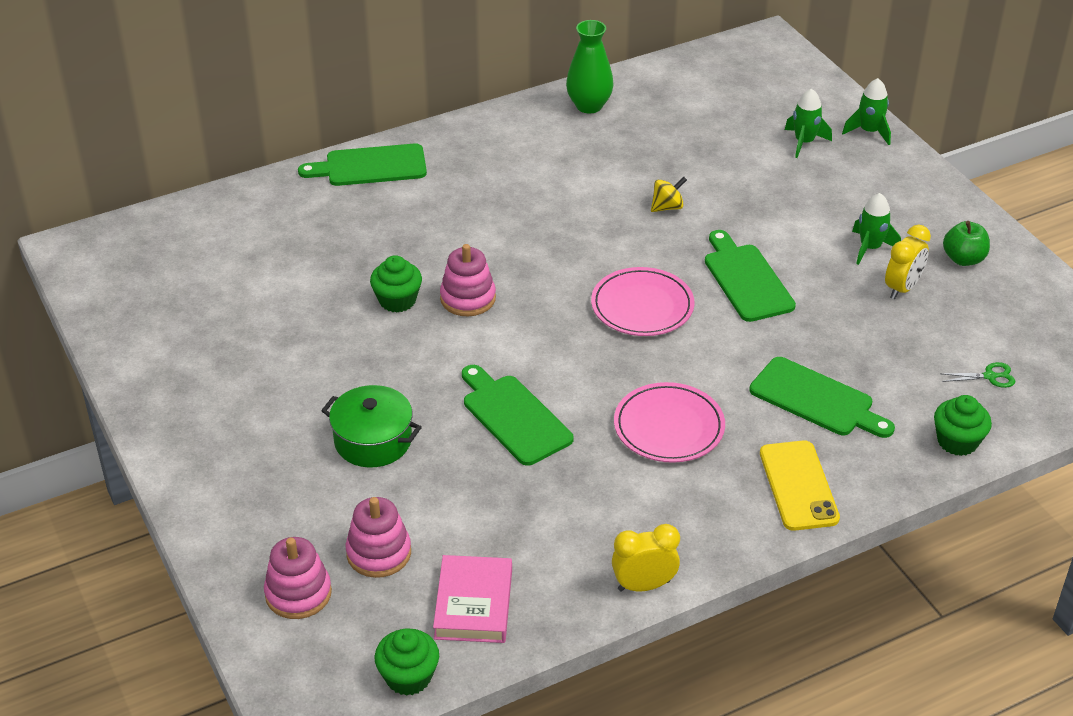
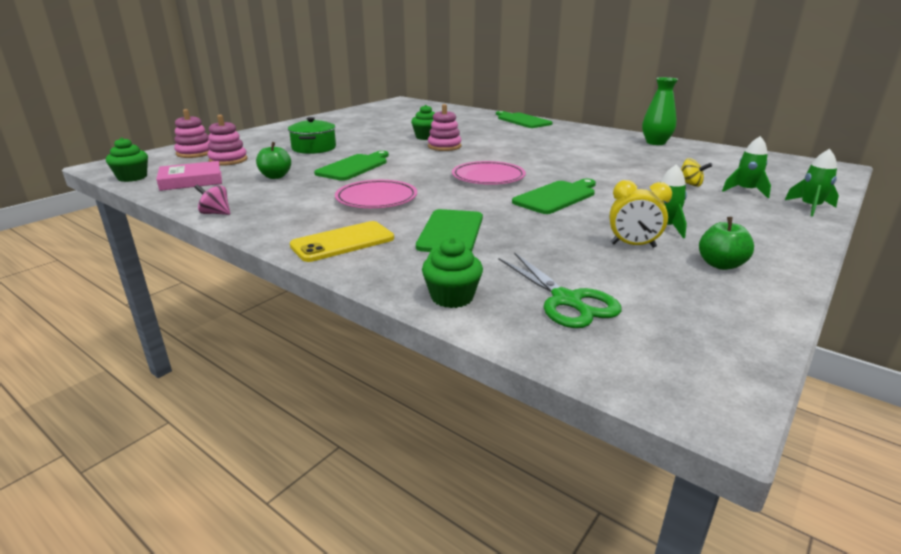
camera: 65 degrees right, 15 degrees down
(510, 508) = (275, 176): none -> green apple
(644, 585) = (215, 213): yellow clock -> pink spinning top
(667, 207) = (596, 169): yellow spinning top -> yellow spinning top (690, 184)
(989, 376) = (566, 300): green scissors -> green scissors, size x1.94

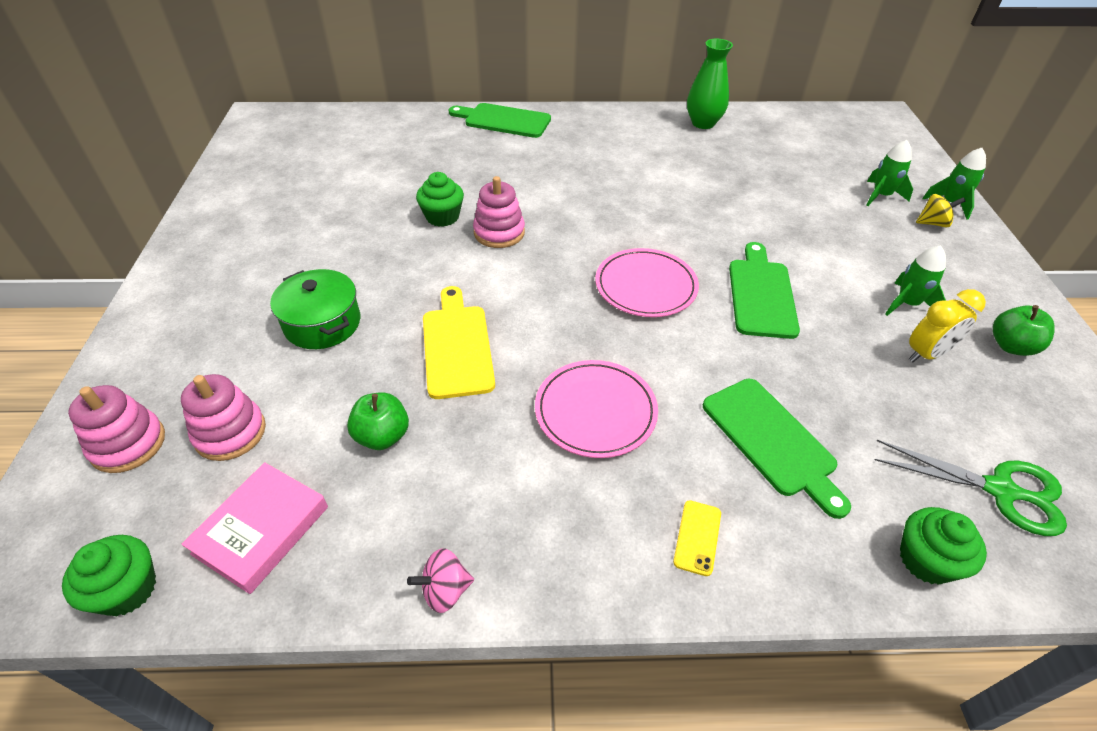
camera: 40 degrees left, 20 degrees up
(343, 242) = (697, 537): yellow phone -> yellow phone, size x0.55
(354, 167) = (457, 346): green cutting board -> yellow cutting board
(690, 184) = (831, 204): yellow spinning top -> yellow spinning top (933, 223)

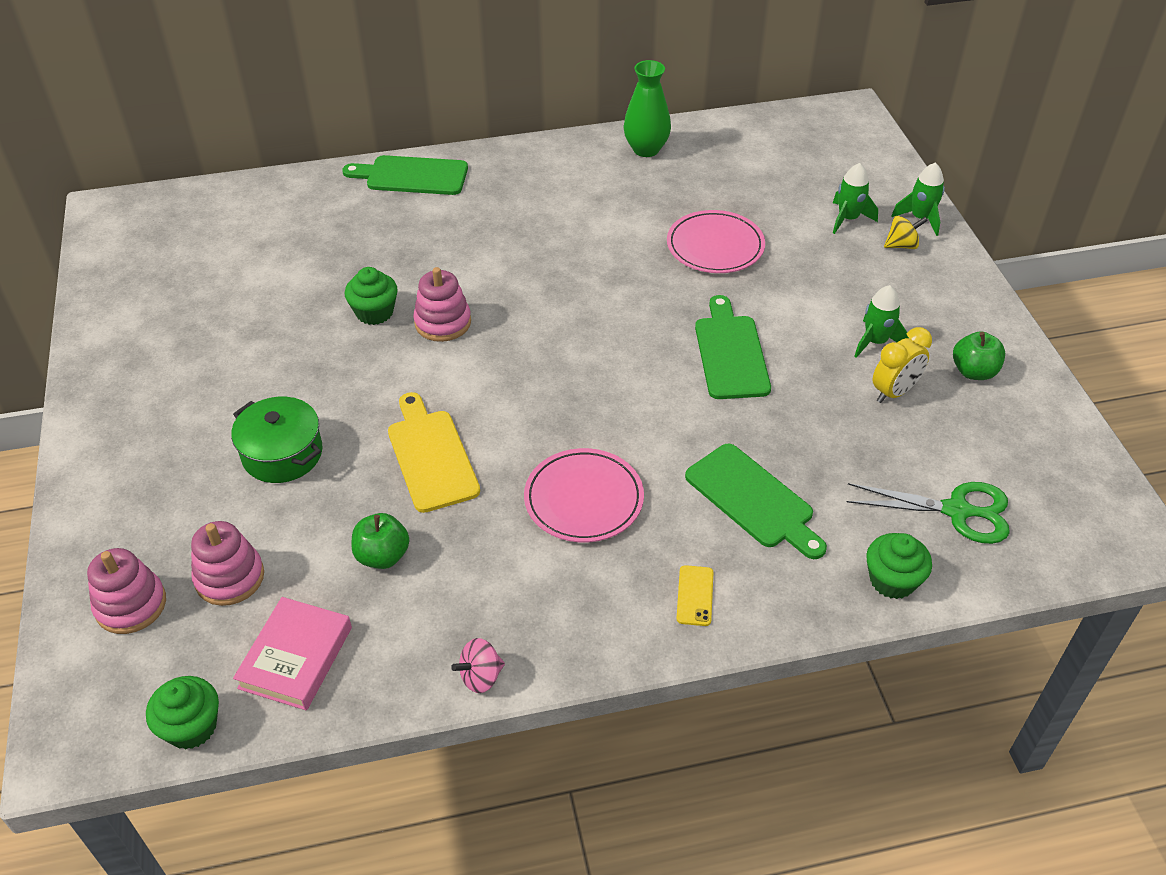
camera: 10 degrees left, 0 degrees up
(645, 286) = (611, 362): pink plate -> pink plate (715, 246)

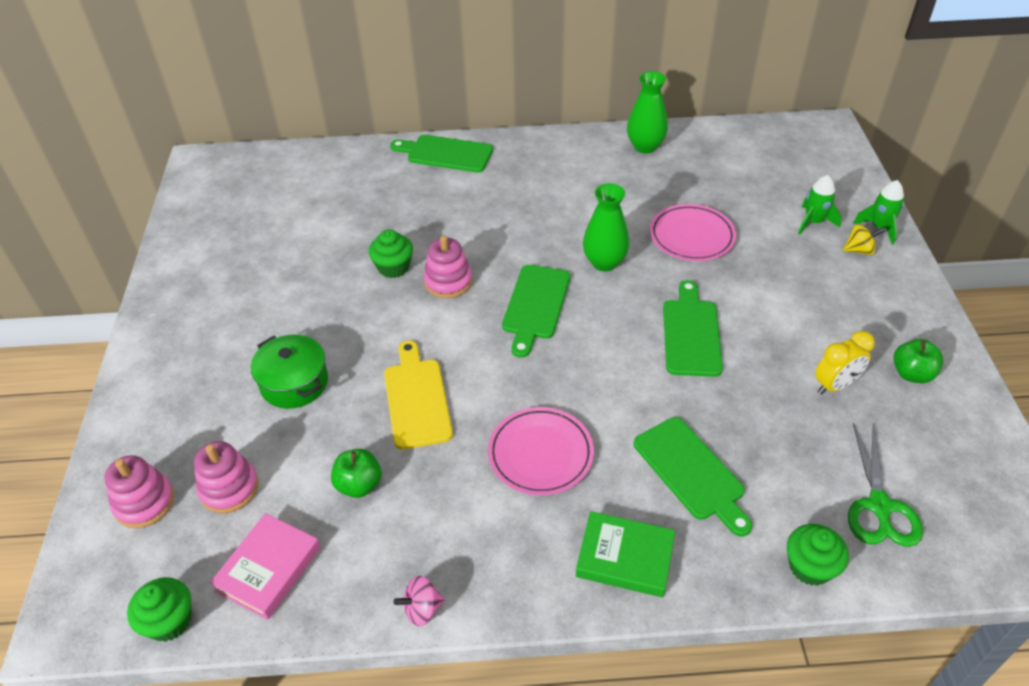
camera: 10 degrees right, 0 degrees up
(550, 339) = (535, 305): none -> green cutting board
(620, 284) = (604, 262): none -> green vase
(695, 596) = (625, 557): yellow phone -> green book
(875, 342) = (824, 336): green rocket -> none
(956, 511) = (879, 506): green scissors -> green scissors turned 75 degrees clockwise

